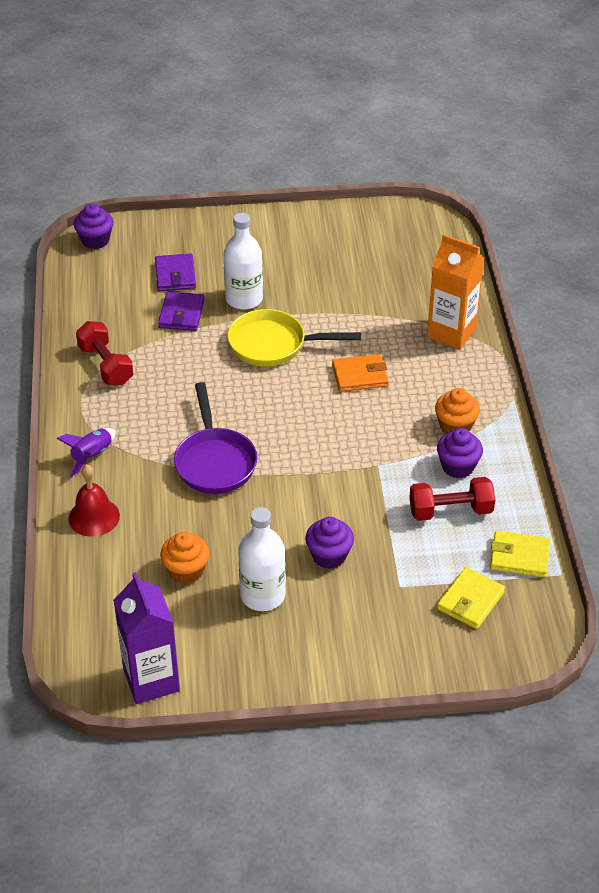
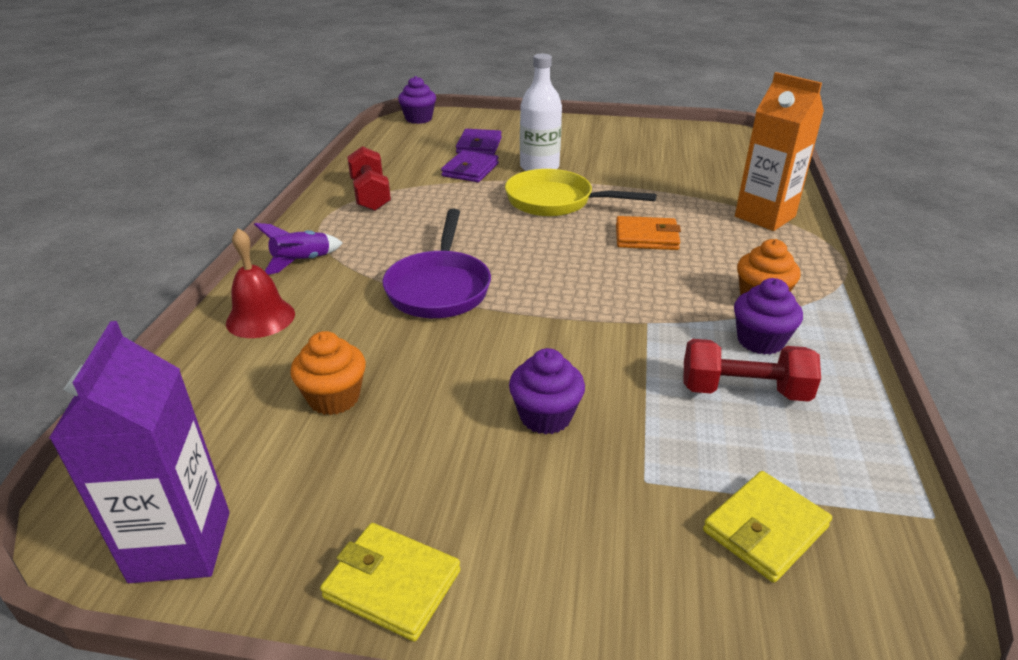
camera: 15 degrees right, 10 degrees down
(262, 595) = (424, 451): white bottle -> none
(519, 557) = (856, 474): yellow wallet -> yellow wallet (392, 584)

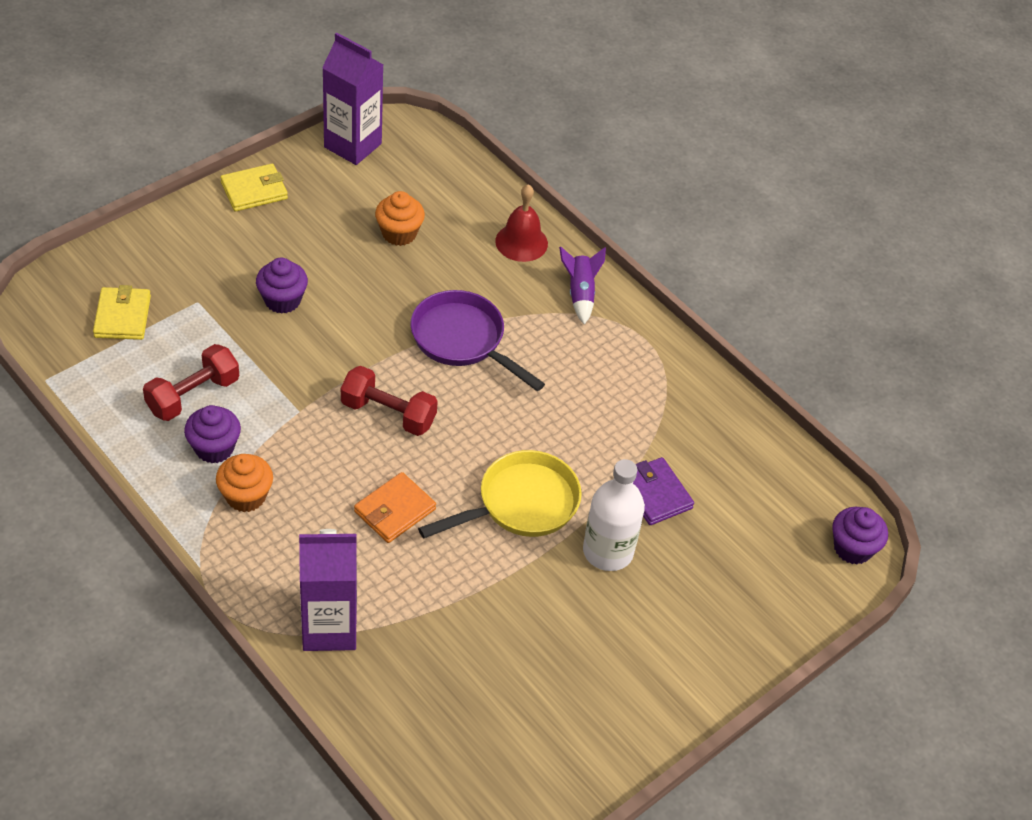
camera: 125 degrees right, 15 degrees up
(370, 195) = (666, 391): red dumbbell -> red dumbbell (388, 414)
(479, 145) = (714, 545): purple wallet -> none
(764, 217) = (329, 628): orange carton -> purple carton

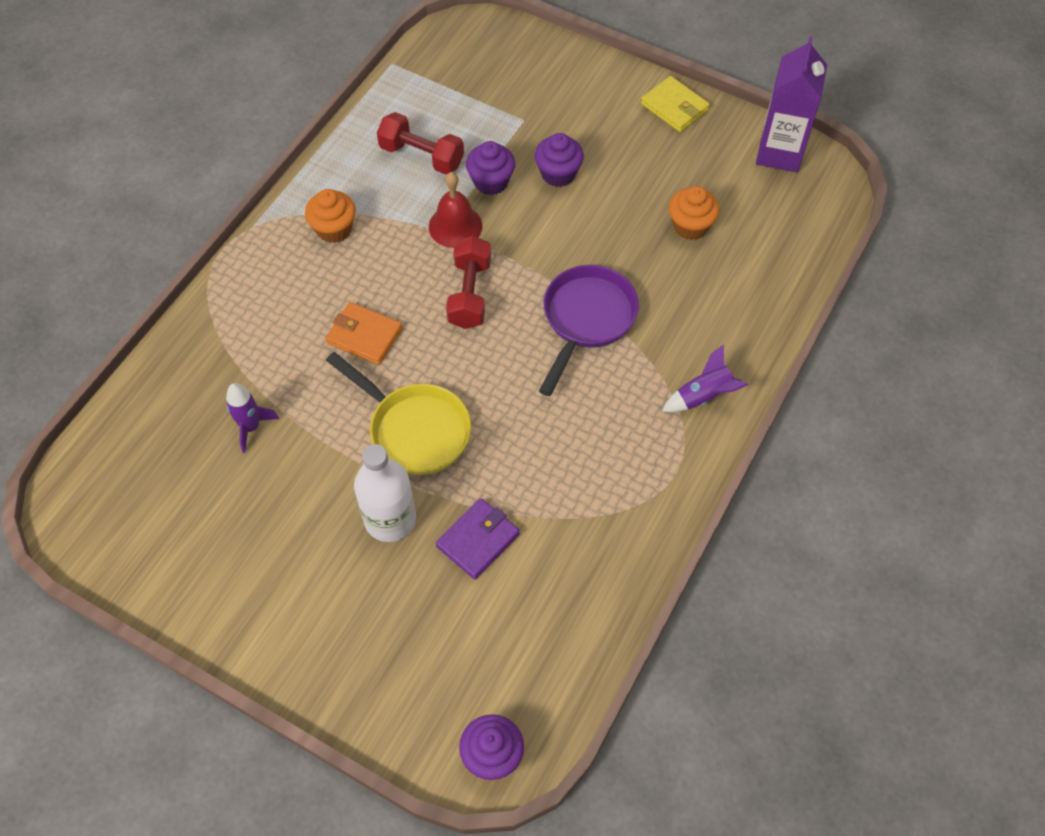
camera: 75 degrees right, 10 degrees up
(122, 316) = (480, 81): yellow wallet -> none
(214, 448) = (374, 190): purple cupcake -> purple cupcake (491, 182)
(329, 628) = (224, 333): purple carton -> none
(457, 634) = (251, 427): none -> purple rocket
(521, 242) = (742, 325): red bell -> red bell (455, 226)

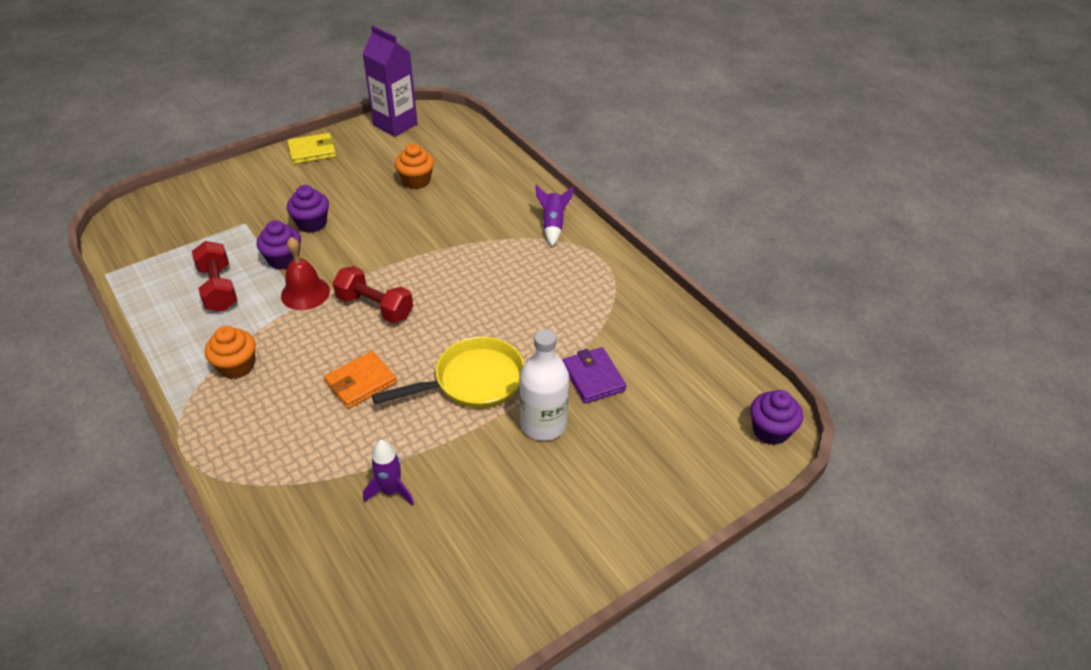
camera: 65 degrees left, 15 degrees down
(422, 156) = (218, 288): red dumbbell -> red dumbbell turned 75 degrees counterclockwise
(586, 320) = (450, 255): purple pan -> none

